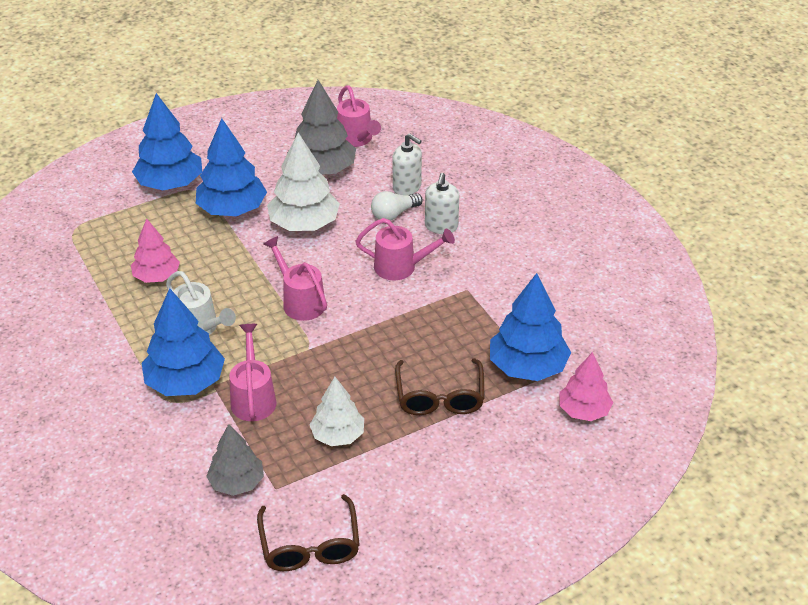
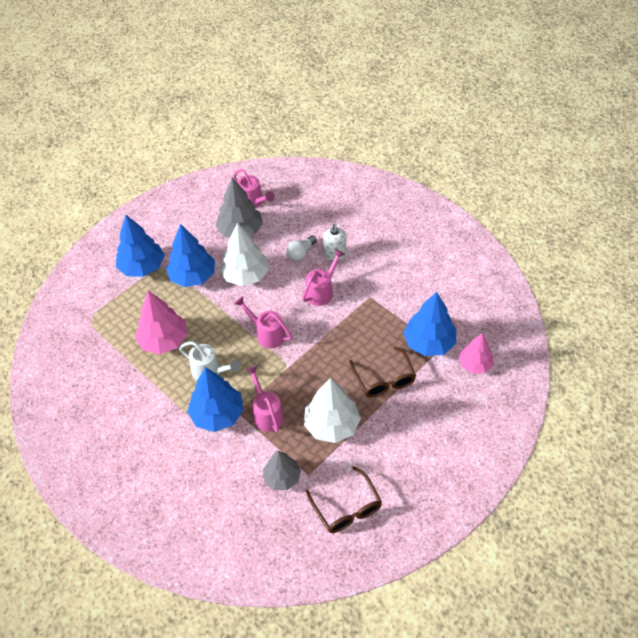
camera: 15 degrees left, 10 degrees up
(156, 276) = (164, 341): pink tree -> pink tree, size x1.55
(338, 435) = (332, 425): white tree -> white tree, size x1.55
(401, 267) = (322, 291): pink watering can -> pink watering can turned 45 degrees counterclockwise
(407, 187) = (301, 231): white soap dispenser -> none

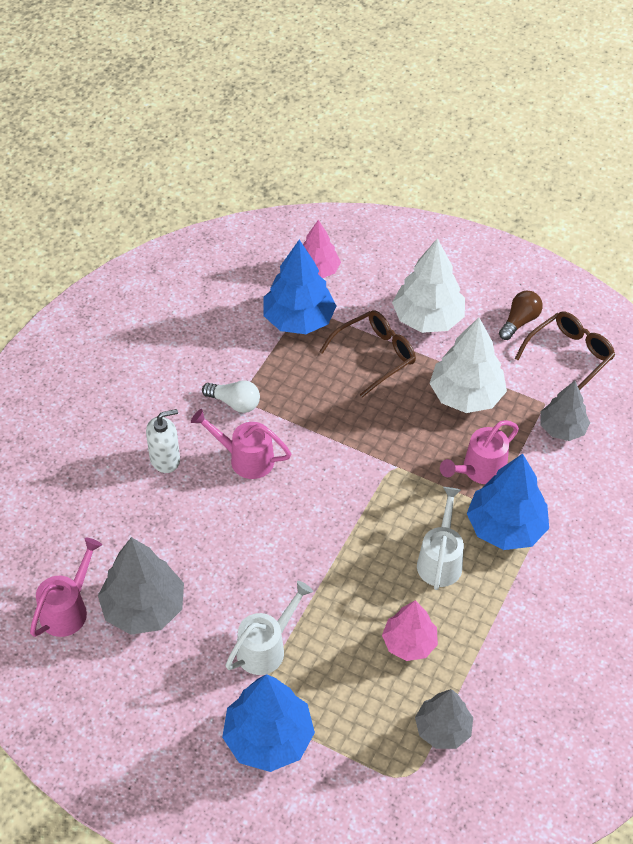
camera: 110 degrees left, 0 degrees up
(106, 342) = (443, 729): none -> grey tree
(164, 341) = (409, 643): pink tree -> pink tree, size x0.64
(193, 276) = (266, 647): blue tree -> white watering can
(245, 275) = (242, 569): white tree -> white tree (428, 318)
(267, 334) = (348, 507): pink watering can -> none
(301, 253) = (173, 505): white light bulb -> white light bulb (234, 403)
(391, 484) = (519, 321): none -> brown light bulb

